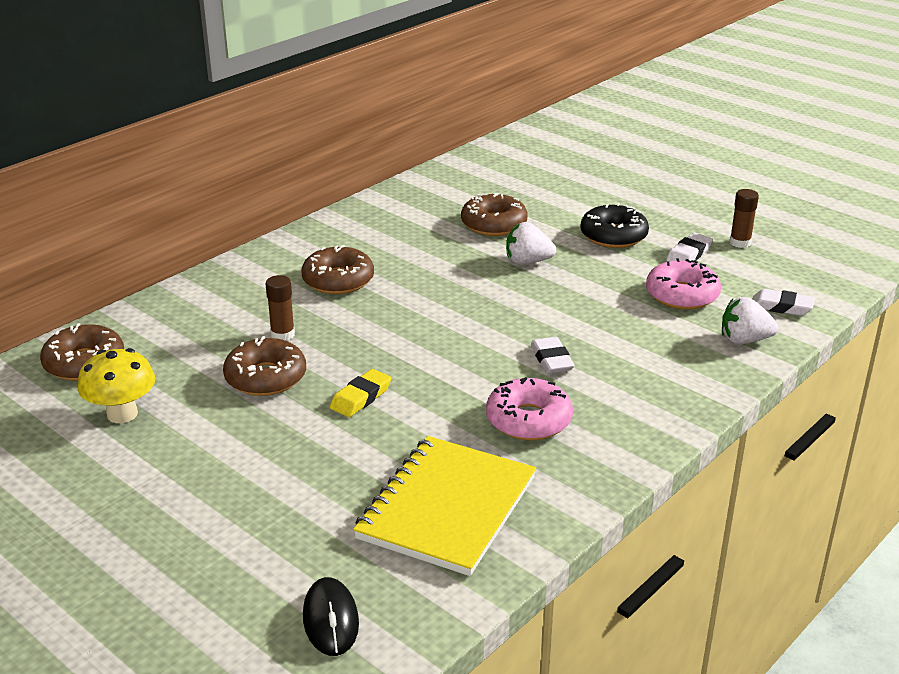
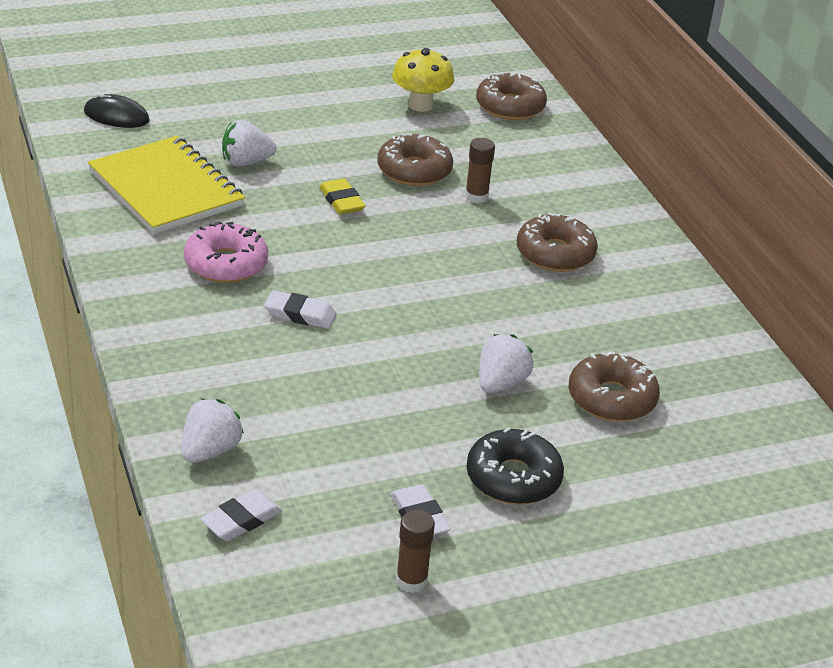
camera: 115 degrees right, 5 degrees up
(344, 478) = (246, 162): none -> white strawberry
(682, 295) = (334, 457): pink donut -> none

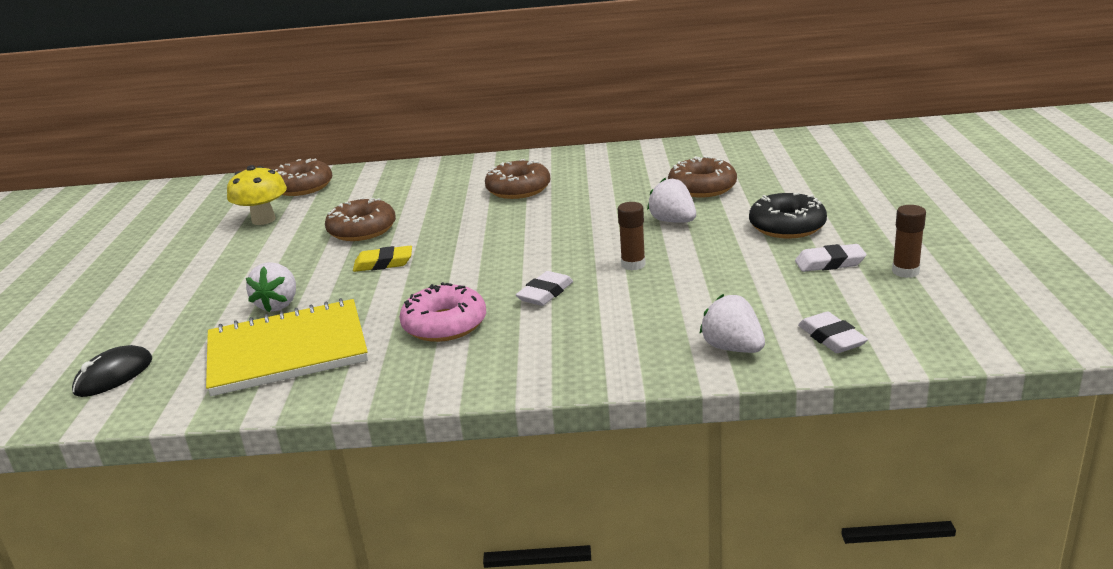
camera: 65 degrees left, 10 degrees down
(476, 196) = (421, 209): brown glue stick -> brown glue stick (633, 264)

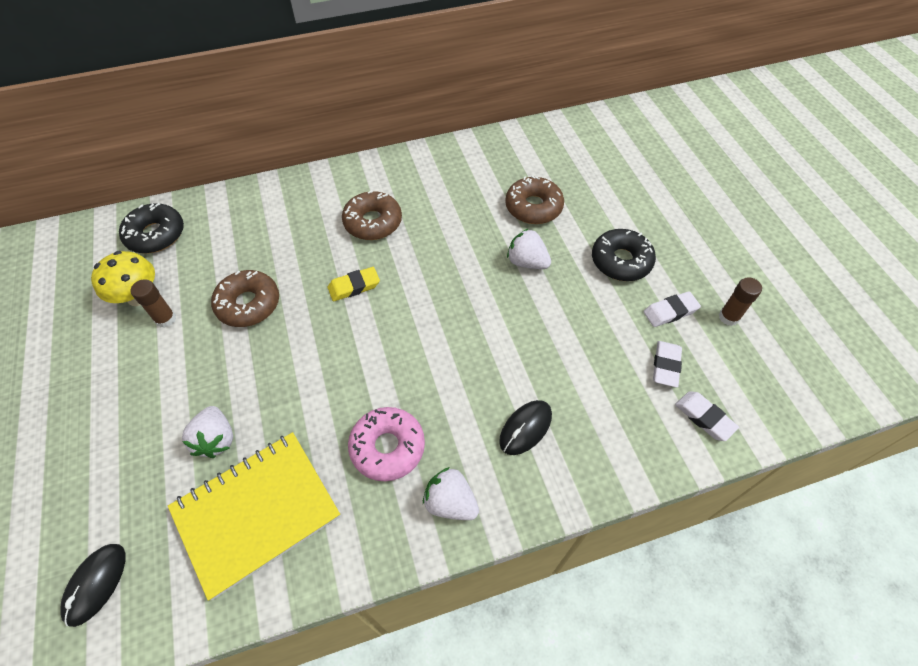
camera: 20 degrees left, 30 degrees up
(302, 187) = (156, 235): brown donut -> black donut
(383, 263) = (292, 358): yellow eraser -> yellow eraser (354, 286)
(545, 293) = (458, 386): white eraser -> white eraser (666, 366)
(604, 326) = (525, 428): none -> black mouse
(633, 264) = (516, 332): brown glue stick -> brown glue stick (165, 319)
(732, 348) = (636, 444): white strawberry -> white strawberry (450, 502)

